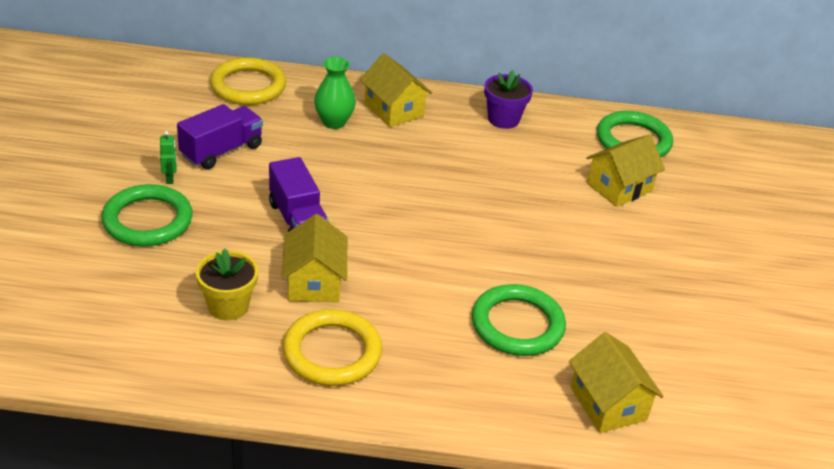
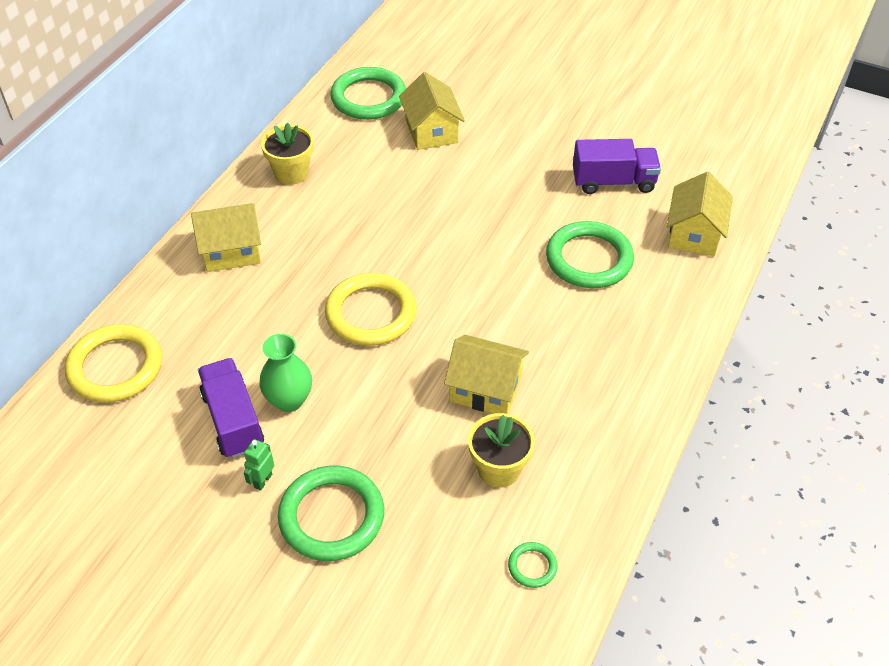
camera: 65 degrees left, 10 degrees up
(131, 345) = (532, 566): none -> green ring
(170, 178) = (263, 481): green robot -> green robot turned 75 degrees counterclockwise
(297, 220) = (385, 380): purple truck -> purple truck (613, 182)
(332, 352) = (587, 400): yellow ring -> yellow ring (371, 313)
(334, 122) = (228, 307): green vase -> green vase (289, 400)
(503, 119) = (291, 173): purple flower pot -> yellow flower pot
(608, 403) = (694, 234): yellow house -> yellow house turned 75 degrees counterclockwise

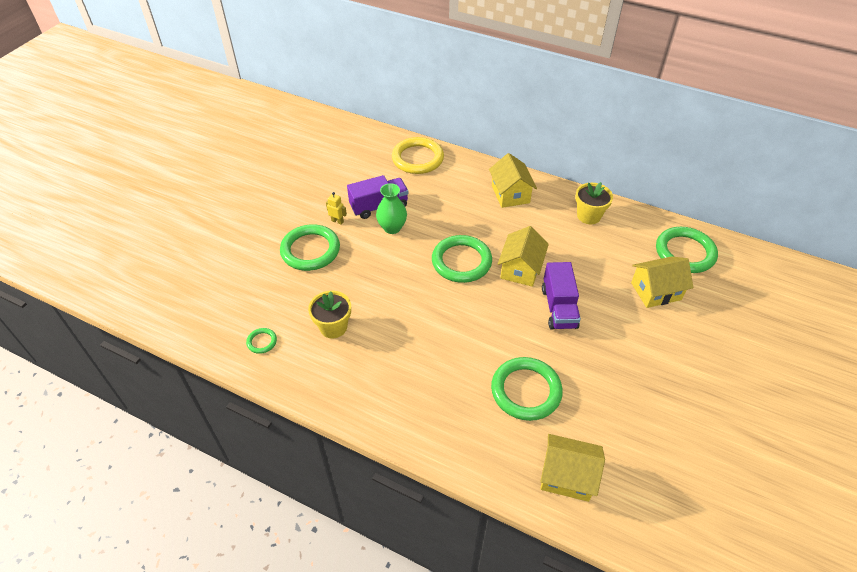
camera: 90 degrees right, 0 degrees up
(263, 481) = (337, 221): green robot -> yellow robot
(371, 313) = (461, 261): yellow ring -> green ring
(485, 389) = (397, 321): yellow house -> yellow house (520, 269)
(613, 182) = (623, 416): purple truck -> purple truck (558, 307)

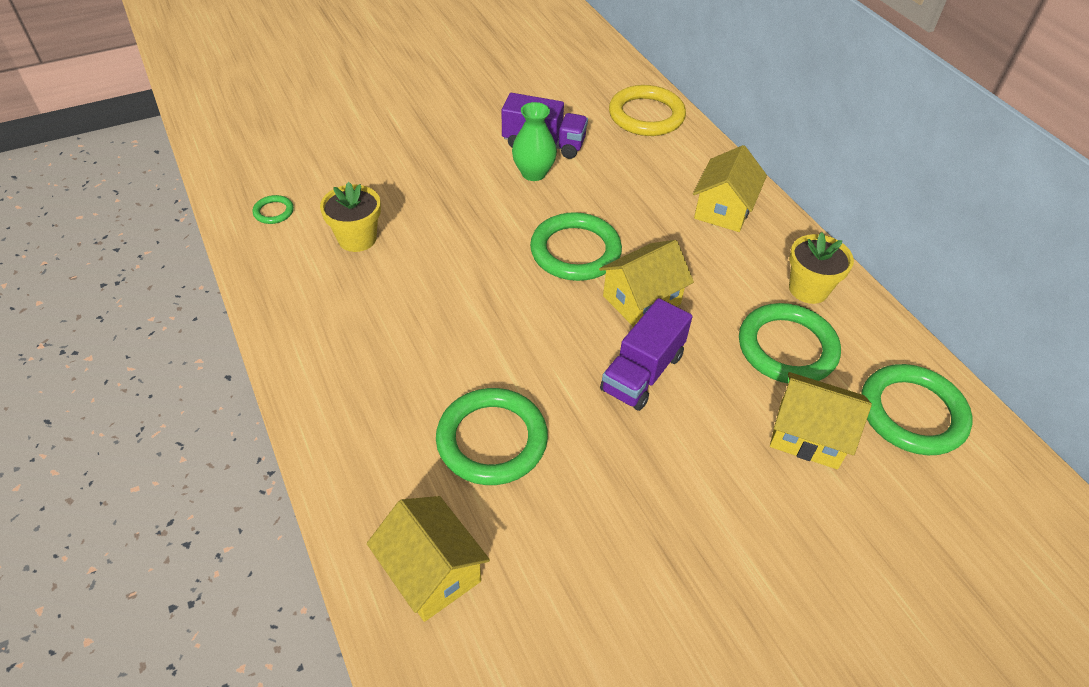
camera: 35 degrees right, 0 degrees up
(310, 250) = (420, 150): green ring -> green ring (787, 348)
(337, 221) = (481, 136): yellow robot -> none

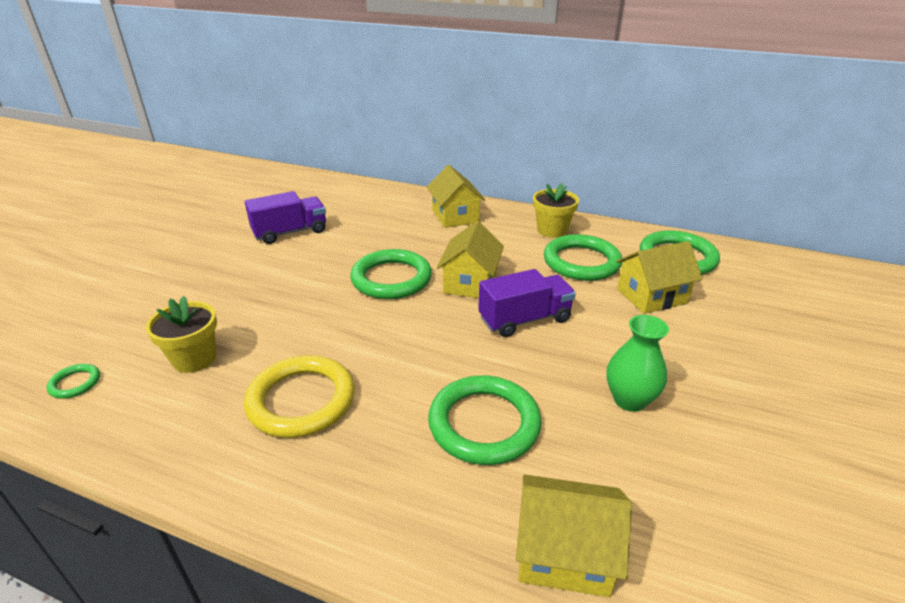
camera: 40 degrees left, 15 degrees down
(533, 173) = (303, 251): green vase -> green vase (629, 400)
(642, 372) = (524, 319): purple truck -> purple truck turned 105 degrees counterclockwise
(646, 115) = (345, 192): yellow ring -> yellow ring (301, 400)

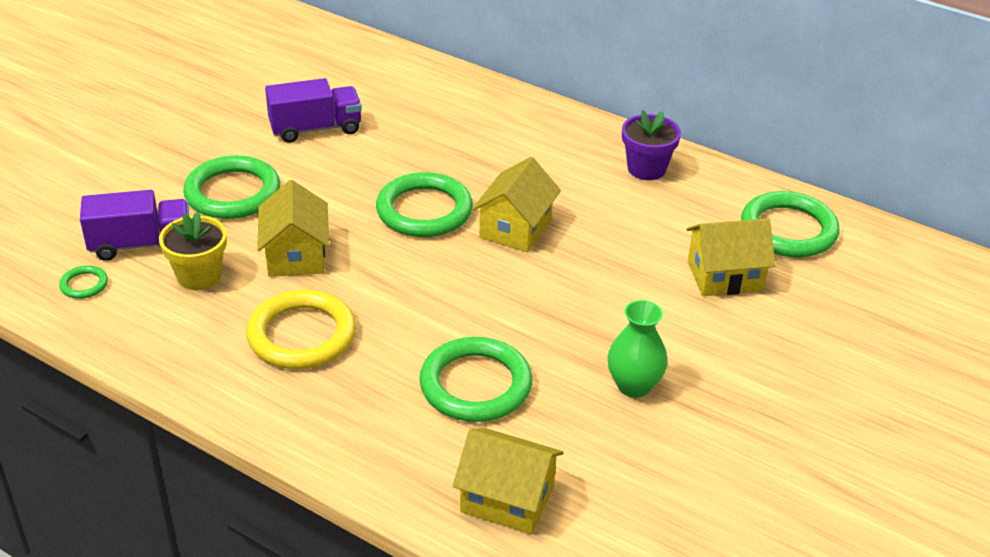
camera: 10 degrees right, 5 degrees up
(455, 216) = (529, 130): yellow house -> yellow house (296, 255)
(524, 319) = (561, 283): purple truck -> purple truck (141, 244)
(552, 230) = (646, 169): yellow flower pot -> purple flower pot
(581, 262) = (662, 219): green ring -> green ring (233, 193)

